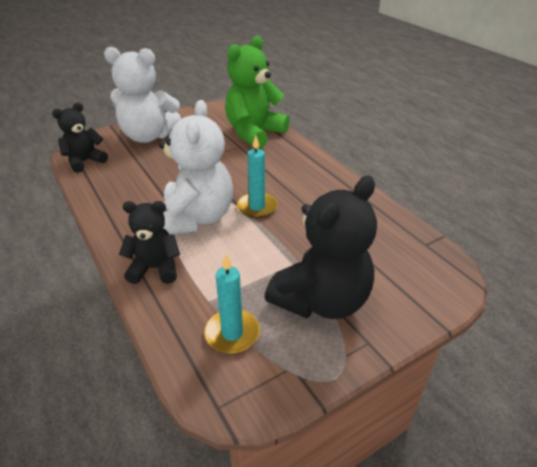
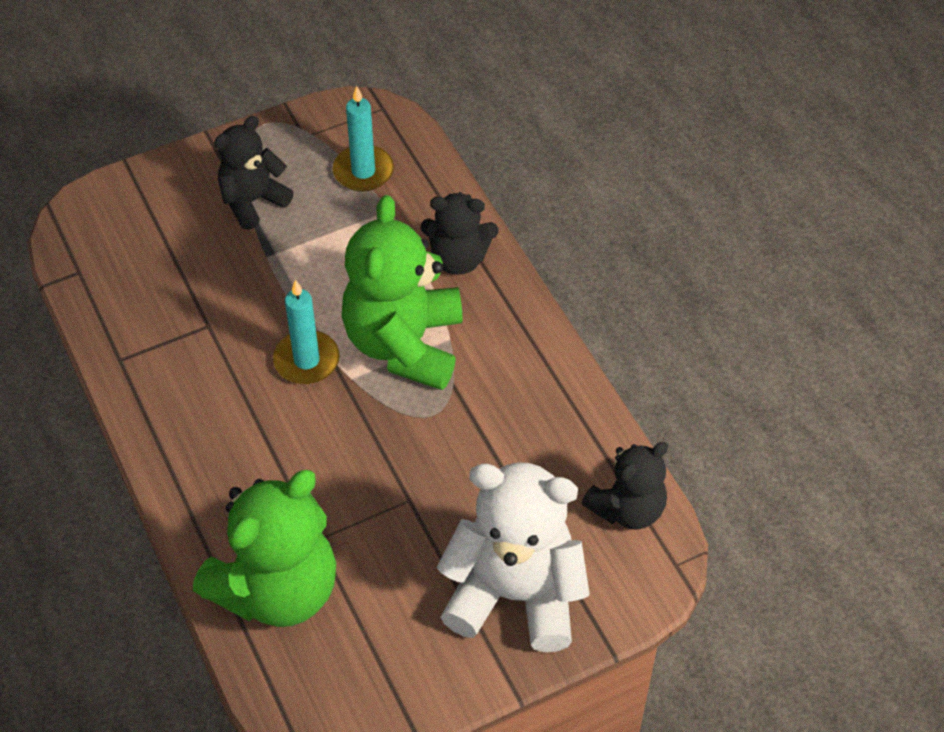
camera: 175 degrees left, 15 degrees up
(196, 218) = (404, 344): white teddy bear -> green teddy bear
(321, 300) = (253, 201): black teddy bear -> black teddy bear, size x0.59

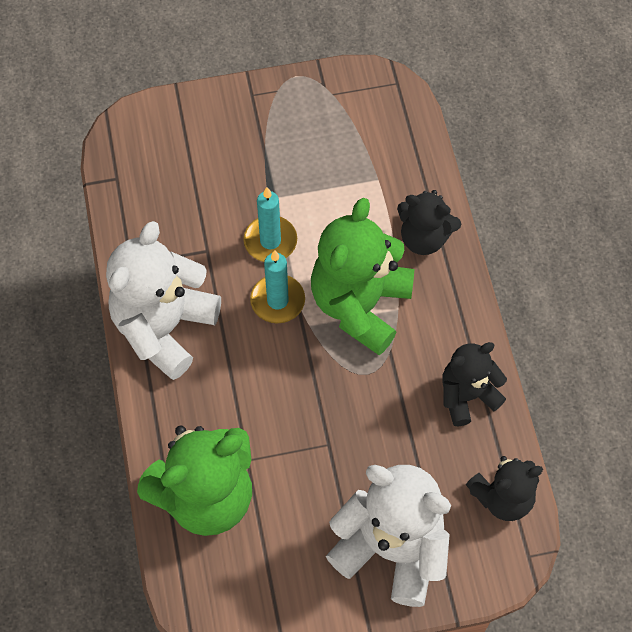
camera: 15 degrees right, 10 degrees up
(178, 418) = (164, 327): none -> white teddy bear
(253, 201) = (269, 146): black teddy bear -> black teddy bear (467, 395)
(363, 171) = (366, 139): turquoise candle -> turquoise candle (270, 241)

